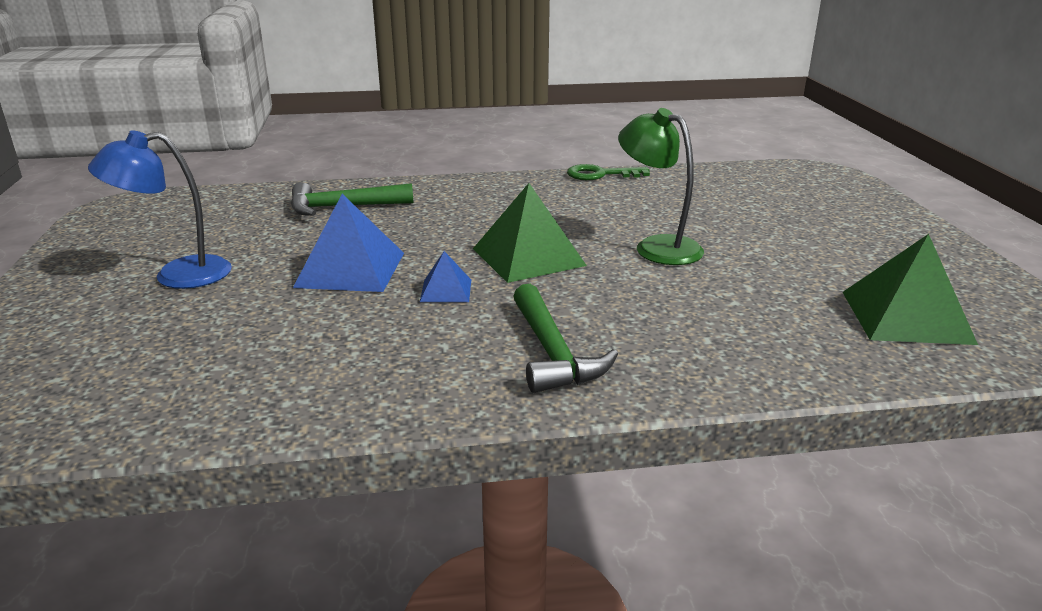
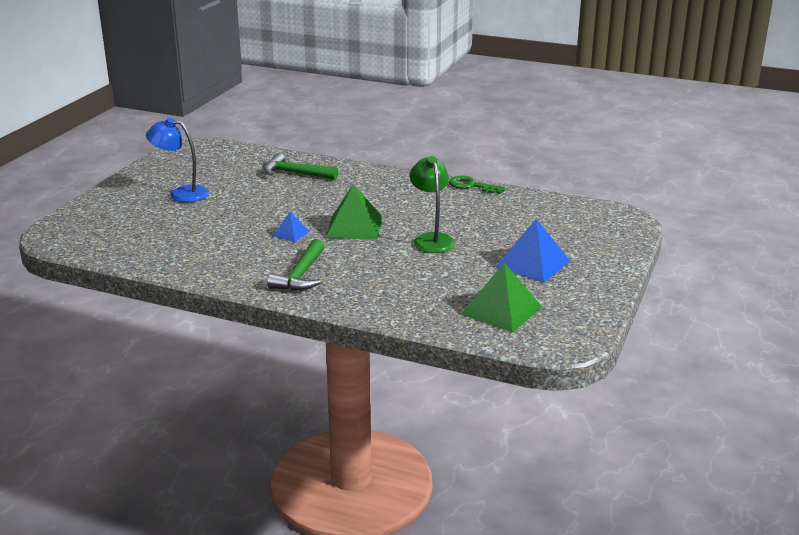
camera: 30 degrees right, 0 degrees up
(351, 269) = (260, 211): blue pyramid -> blue pyramid (533, 263)

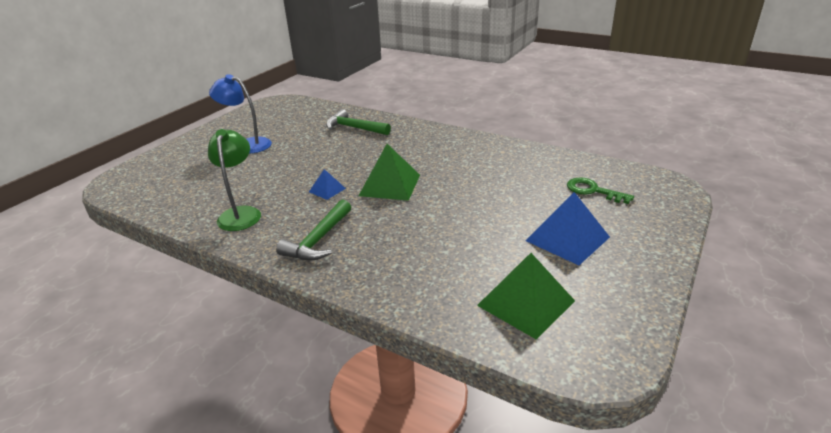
camera: 10 degrees right, 5 degrees up
(431, 239) = (463, 202): green lamp -> green lamp (241, 213)
(472, 186) = (513, 145): green key -> green key (593, 191)

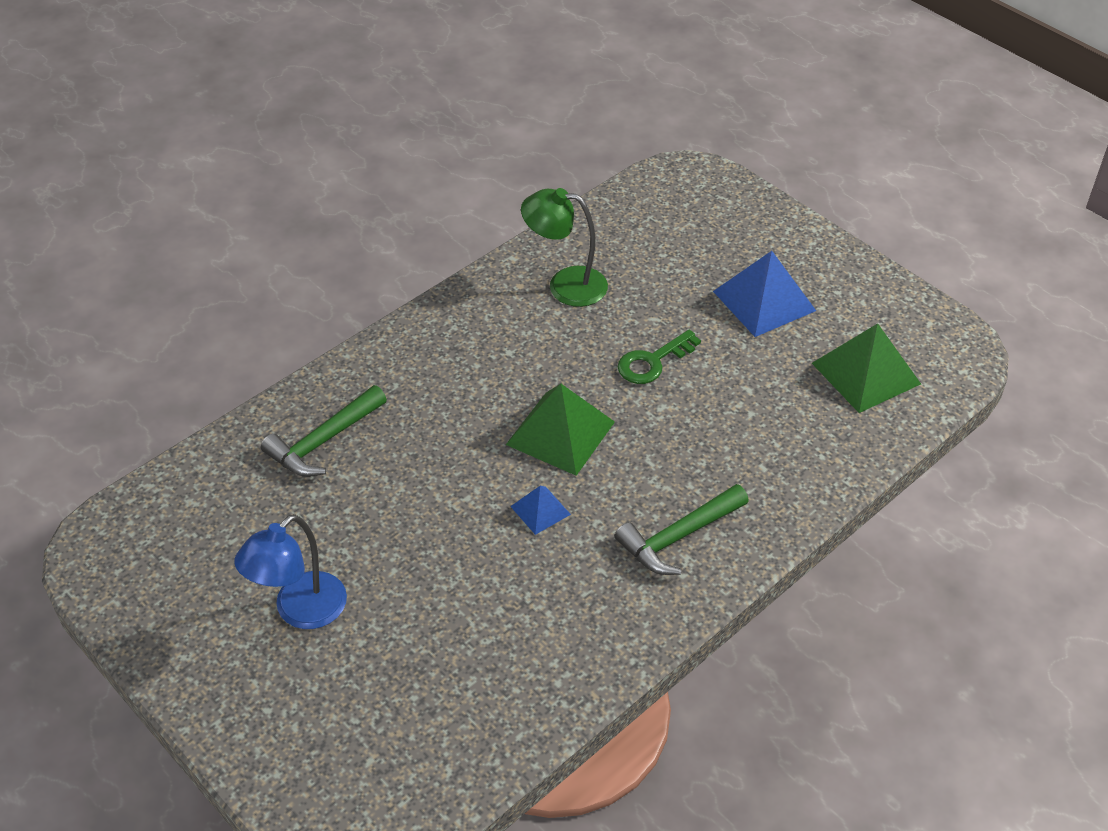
camera: 75 degrees left, 15 degrees up
(241, 213) = (566, 628): green lamp -> green lamp (565, 285)
(318, 240) = (678, 537): green hammer -> green hammer turned 105 degrees clockwise
(593, 191) = (671, 240): green key -> green key (653, 361)

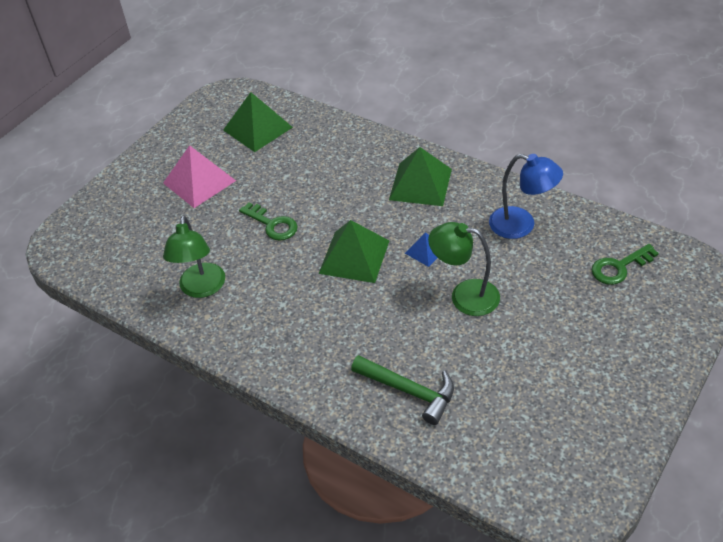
camera: 100 degrees left, 0 degrees up
(300, 611) = (565, 352): blue lamp -> blue lamp (521, 225)
(412, 733) = (619, 267): none -> green key
(442, 532) = (464, 296): none -> green lamp
(678, 537) = (420, 184): green hammer -> green pyramid
(764, 300) = (199, 181): blue pyramid -> pink pyramid

